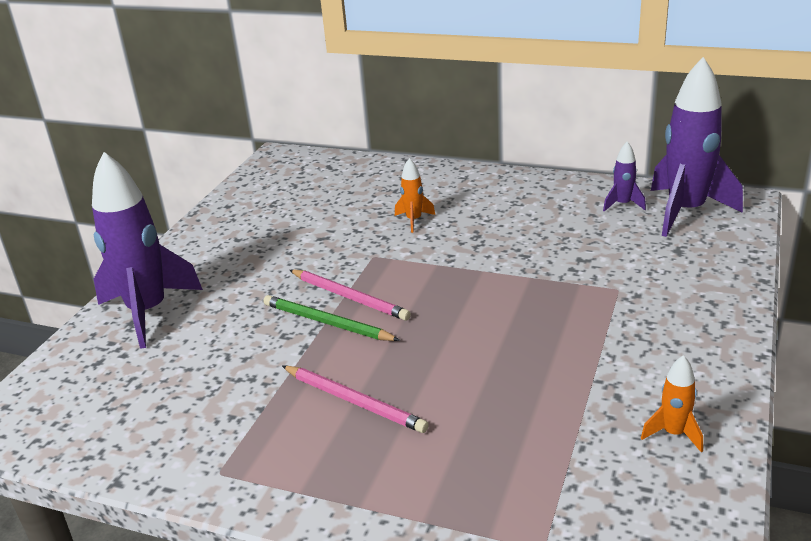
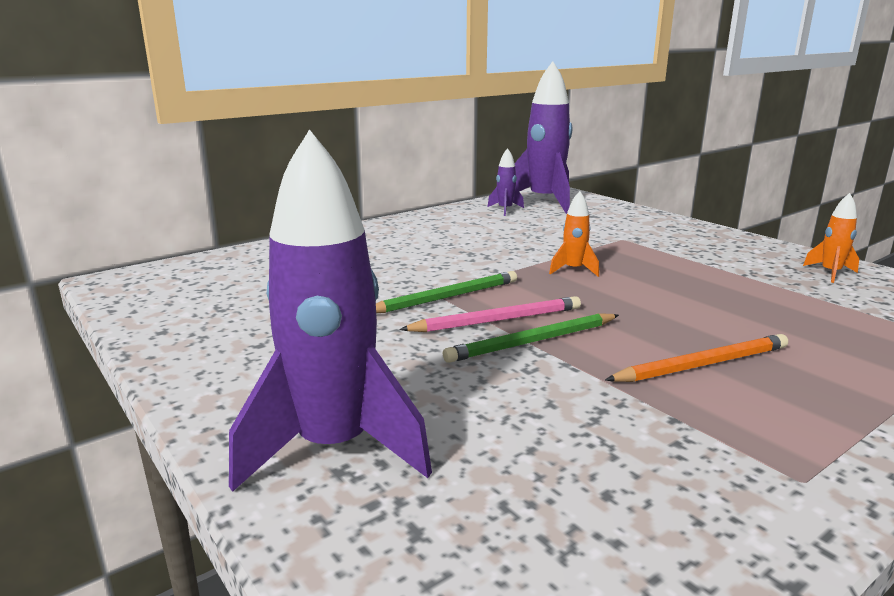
camera: 60 degrees left, 10 degrees down
(354, 401) = (702, 364): pink pencil -> orange pencil
(369, 263) = (446, 297): none -> green pencil
(414, 220) = (399, 264): orange rocket -> orange rocket (573, 270)

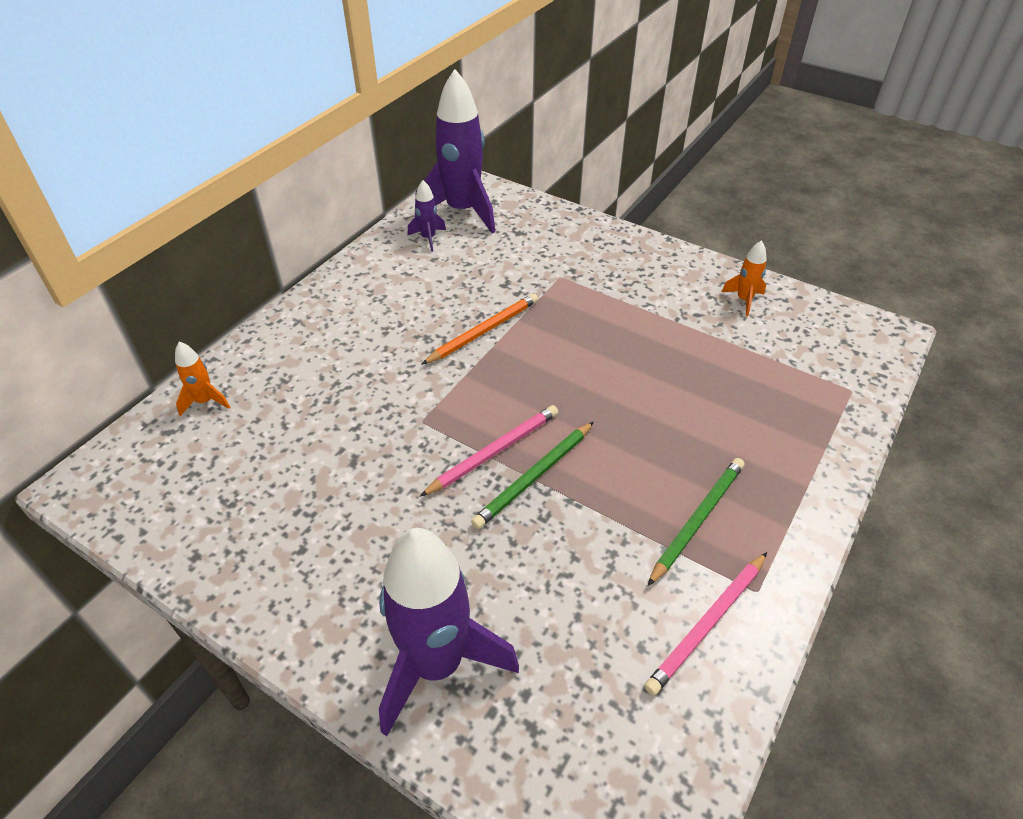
camera: 20 degrees left, 25 degrees up
(446, 297) = (435, 426): green pencil -> green pencil (697, 520)
(573, 270) = (532, 348): orange rocket -> orange rocket (205, 401)
(702, 364) = (670, 471): orange pencil -> orange pencil (483, 331)
(716, 495) = (707, 624): none -> pink pencil

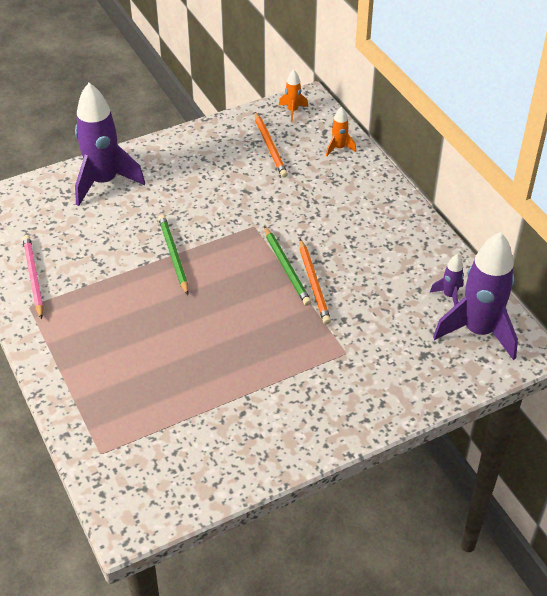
camera: 120 degrees right, 0 degrees up
(233, 478) = (270, 147): none -> orange pencil
(494, 452) = (205, 246): pink pencil -> none
(697, 520) = (86, 307): green pencil -> green pencil (286, 268)
(744, 300) = (235, 454): orange rocket -> orange rocket (292, 111)

